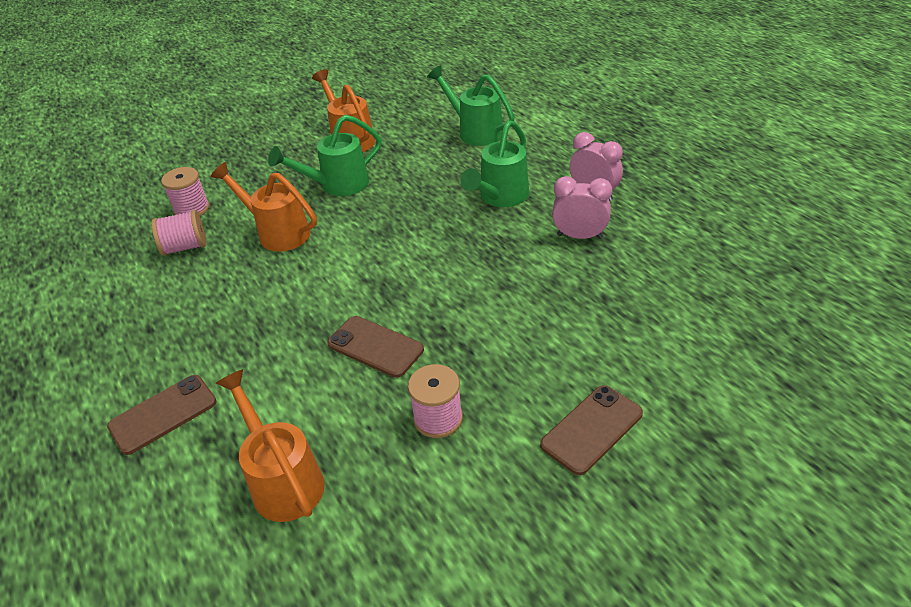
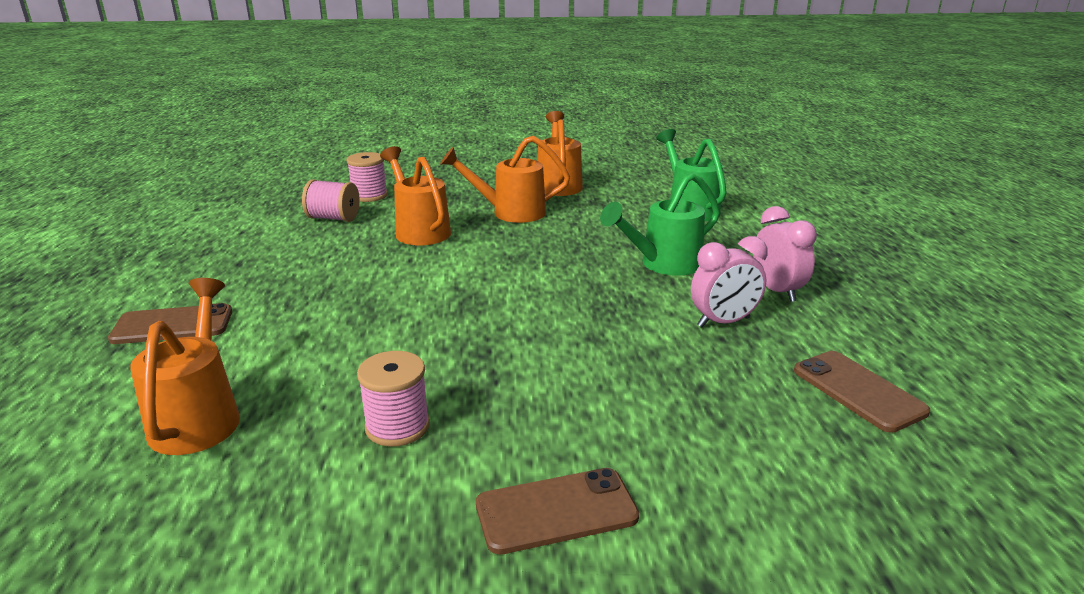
camera: 25 degrees right, 15 degrees down
(338, 185) = (510, 212): green watering can -> orange watering can
(375, 347) = (406, 342): brown phone -> brown phone (858, 391)
(579, 236) = (723, 322): pink clock -> pink clock turned 120 degrees clockwise

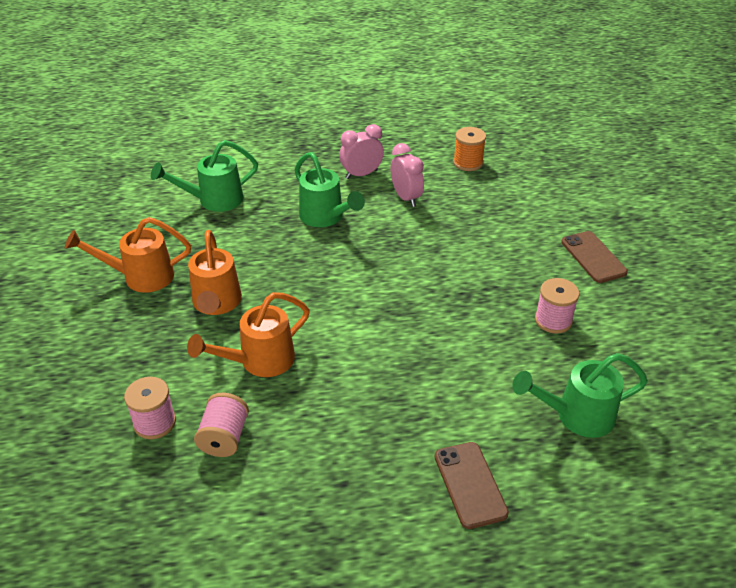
camera: 95 degrees left, 15 degrees up
(198, 417) = (577, 416): orange watering can -> green watering can
(858, 391) = (468, 163): brown phone -> orange spool

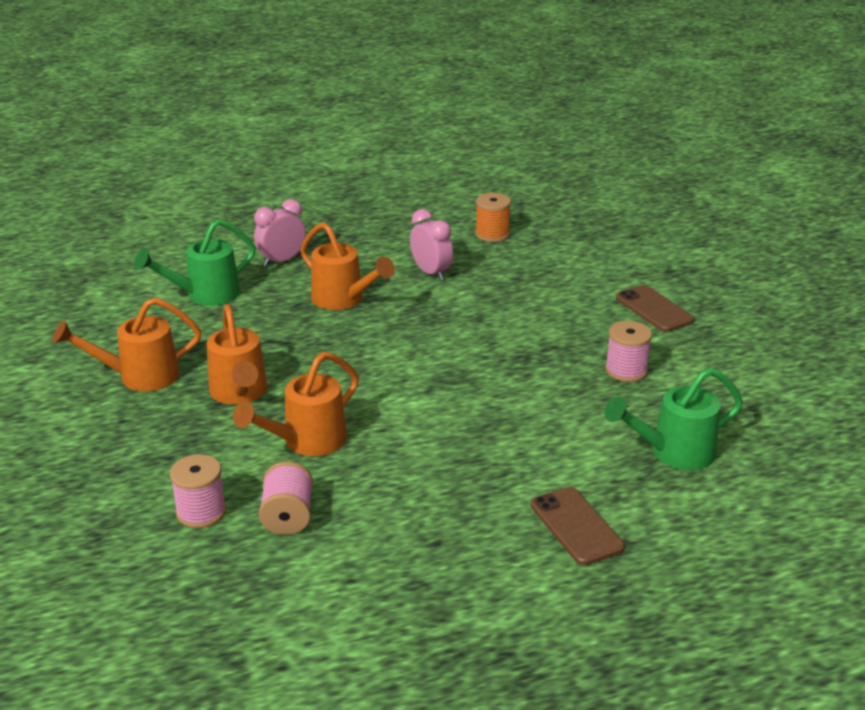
camera: 10 degrees left, 10 degrees down
(325, 217) = (343, 300): green watering can -> orange watering can
(361, 174) = (373, 255): pink clock -> pink clock (282, 261)

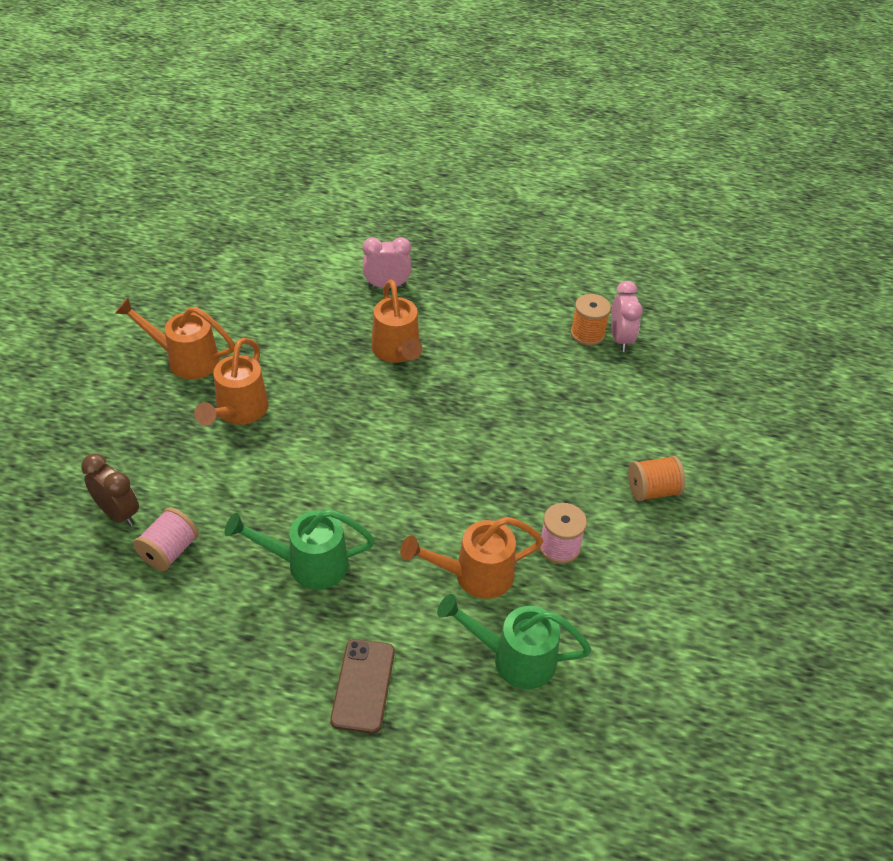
camera: 30 degrees right, 15 degrees up
(201, 512) = (118, 513): pink spool -> brown clock
(205, 295) = (299, 297): green watering can -> green watering can (308, 564)
(307, 442) = (244, 486): orange watering can -> orange watering can (474, 575)
(431, 273) = (494, 355): pink clock -> pink clock (620, 339)
(654, 309) = (652, 490): brown phone -> orange spool

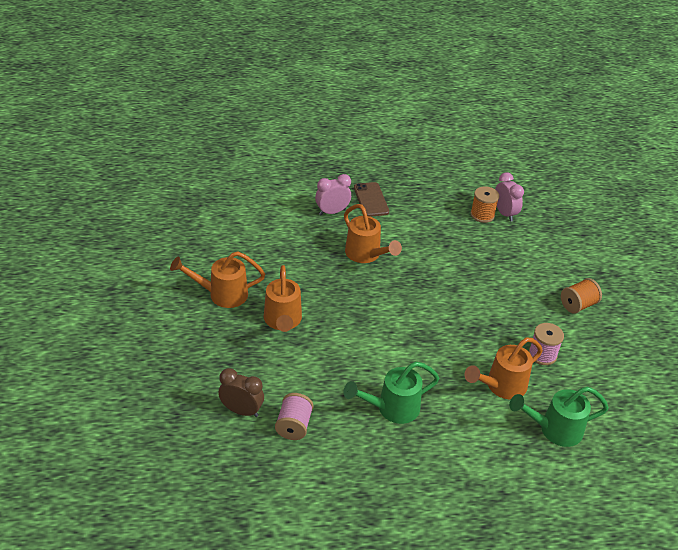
camera: 20 degrees left, 5 degrees down
(363, 685) = (473, 473): brown phone -> brown phone (371, 200)

